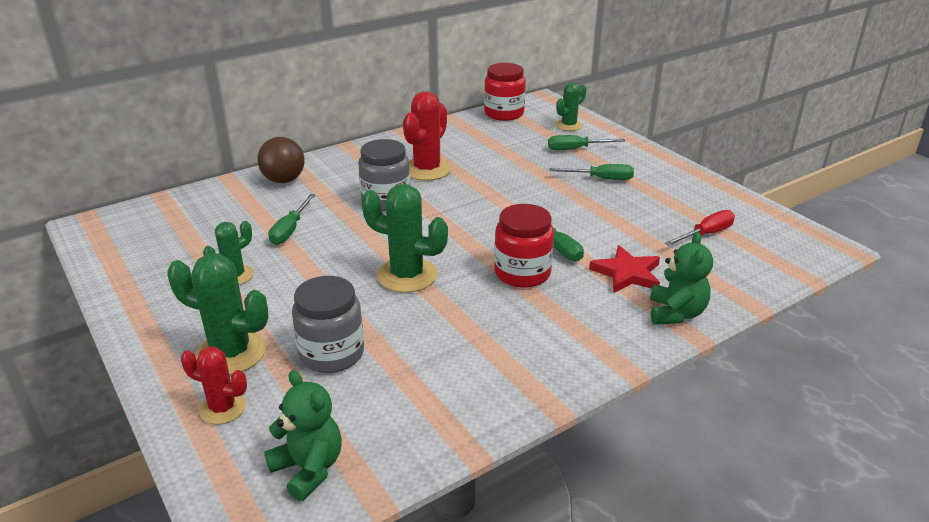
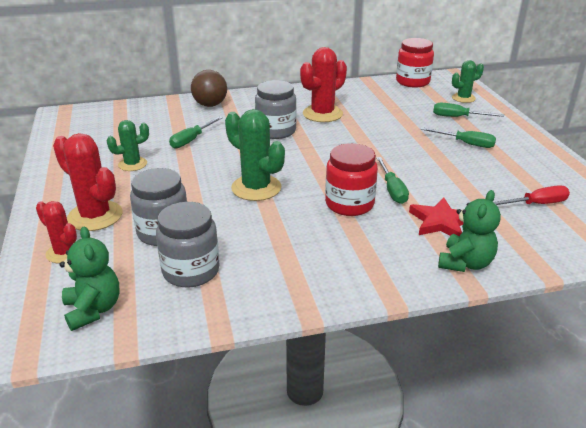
camera: 20 degrees right, 0 degrees up
(231, 353) = (95, 216): green cactus -> red cactus
(395, 392) = (191, 271): none -> grey jar

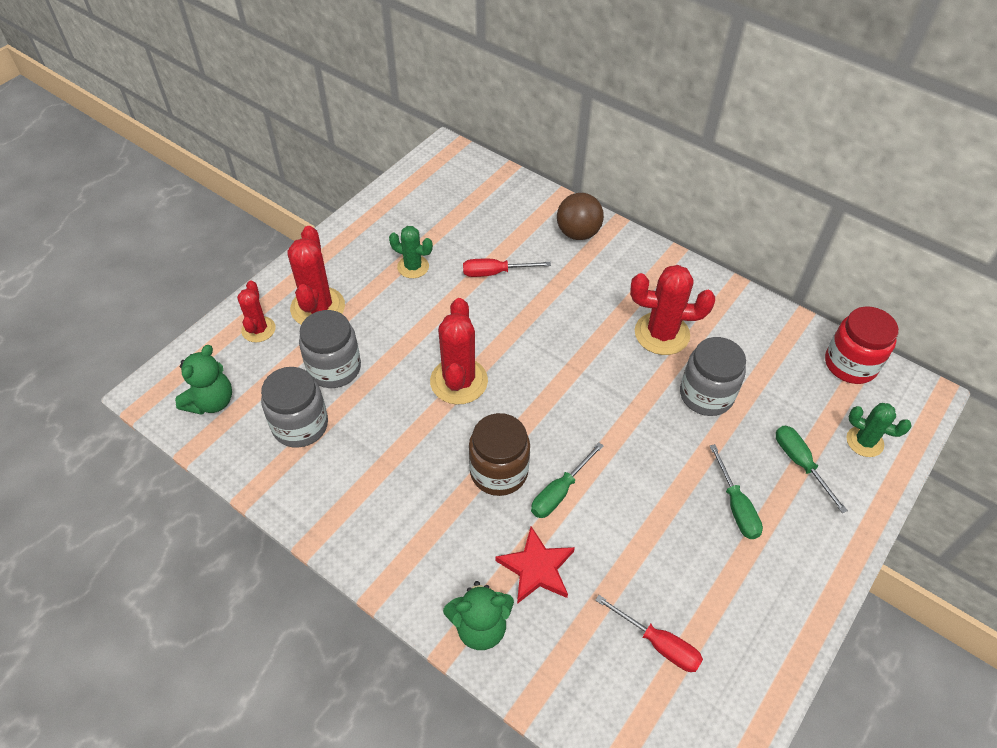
camera: 50 degrees right, 20 degrees up
(191, 140) = (495, 273): green screwdriver -> red screwdriver
(256, 188) = (459, 381): green cactus -> red cactus
(276, 131) = (580, 321): grey jar -> grey jar (706, 395)
(349, 204) = (499, 471): red jar -> brown jar

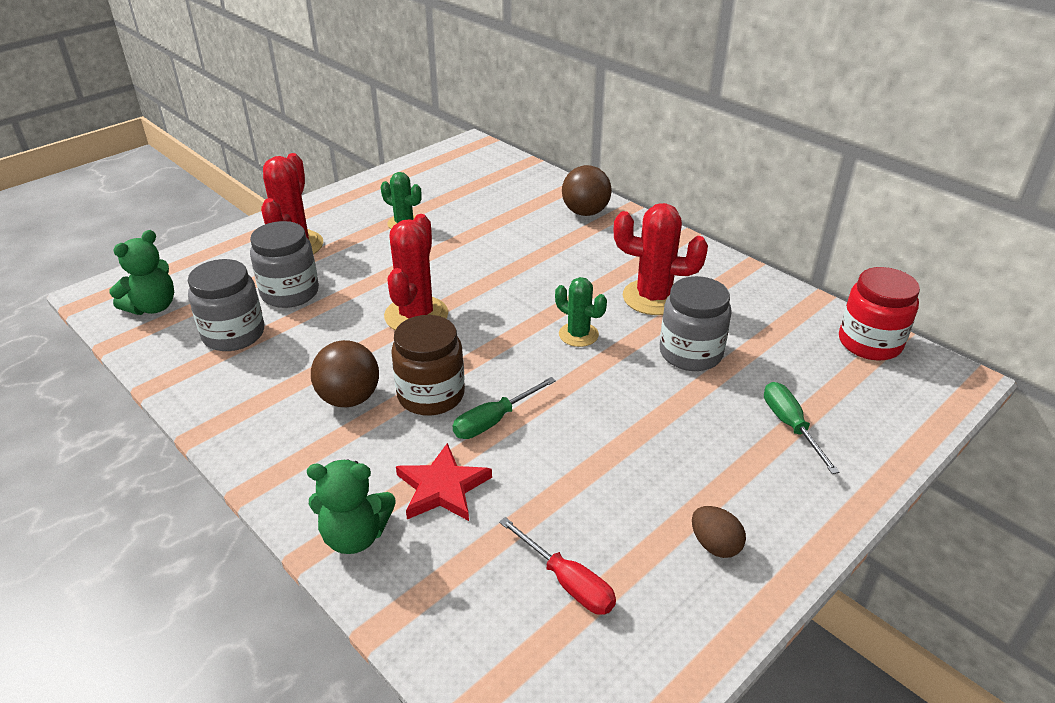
camera: 10 degrees right, 15 degrees down
(258, 329) = (227, 256): red cactus -> none
(429, 485) = (349, 398): none -> brown ball
(495, 273) = (487, 235): red screwdriver -> none
(736, 506) = (701, 457): green screwdriver -> none
(762, 591) = (715, 545): none -> brown egg
(864, 441) = (875, 414): green cactus -> green cactus (578, 335)

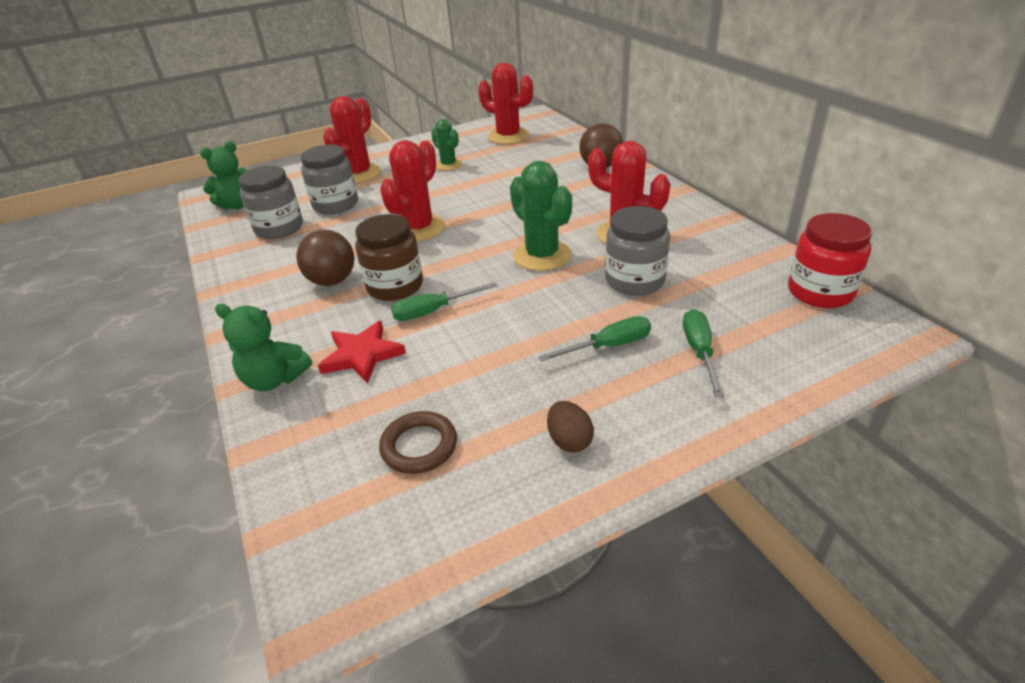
camera: 20 degrees right, 0 degrees up
(456, 178) = (508, 136): none -> red cactus
(567, 582) = (419, 446): red screwdriver -> brown ring
(578, 335) = (542, 256): green cactus -> green cactus, size x1.64
(701, 434) = (608, 346): none -> green screwdriver

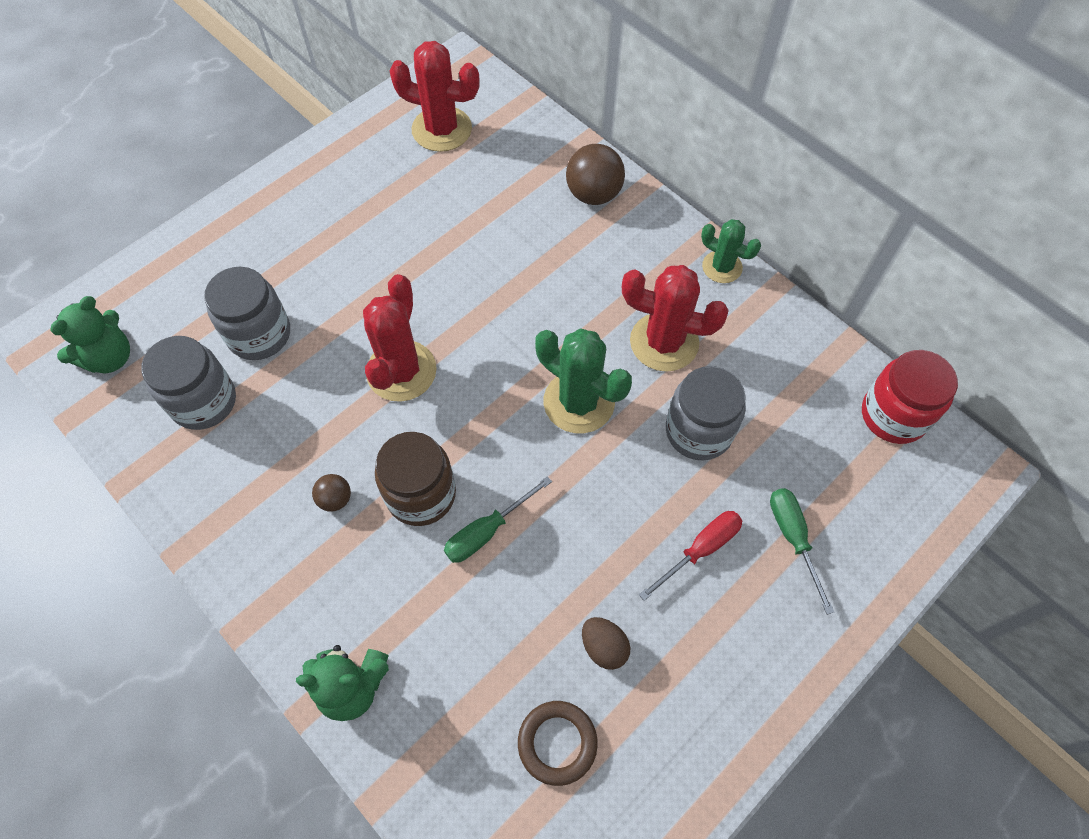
camera: 20 degrees left, 25 degrees up
(332, 281) = (335, 499): brown ball -> brown ball, size x0.54
(359, 174) = (258, 254): red cactus -> none
(362, 355) = (435, 623): red star -> none
(448, 165) = (382, 215): green cactus -> green cactus (722, 267)
(569, 440) = (701, 697): brown egg -> brown egg (604, 647)
(608, 346) = (700, 550): green screwdriver -> red screwdriver

